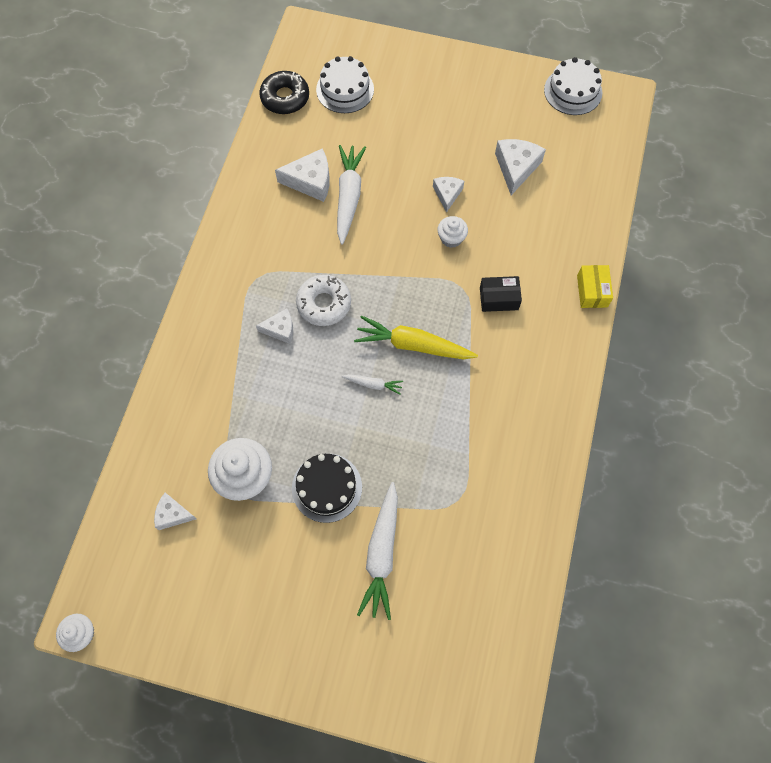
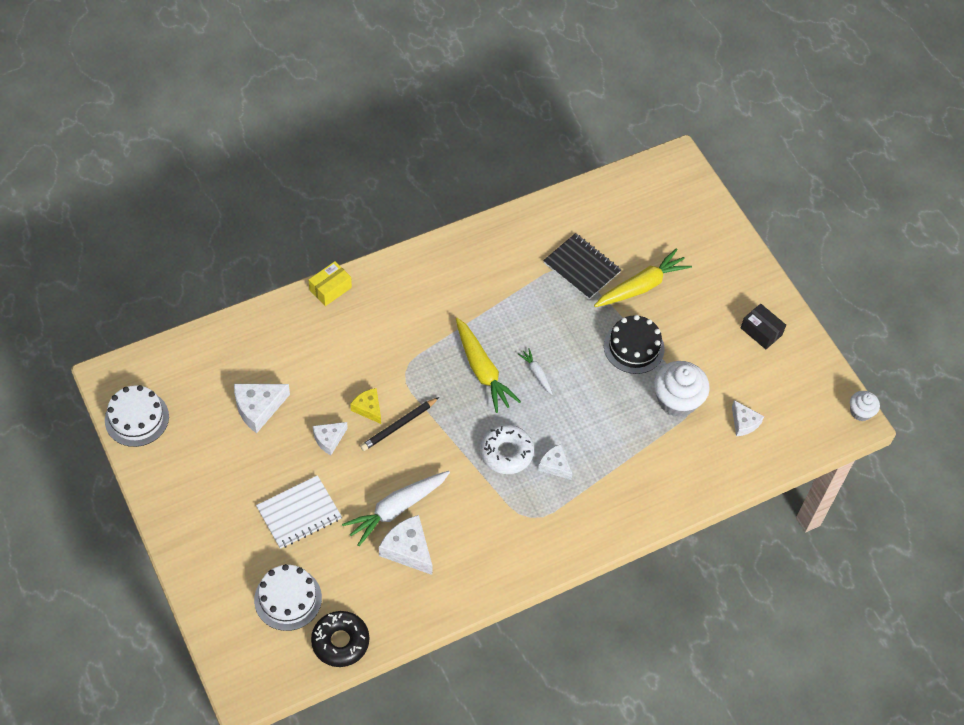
camera: 135 degrees left, 10 degrees down
(381, 554) = (641, 286): white carrot -> yellow carrot
(403, 136) = (299, 513): none -> white notebook
(417, 247) = (398, 426): none -> black pencil
(447, 516) = (581, 268): none -> black notebook
(451, 238) = (368, 408): white cupcake -> yellow cheese
(498, 298) = (392, 342): black box -> black box (761, 331)

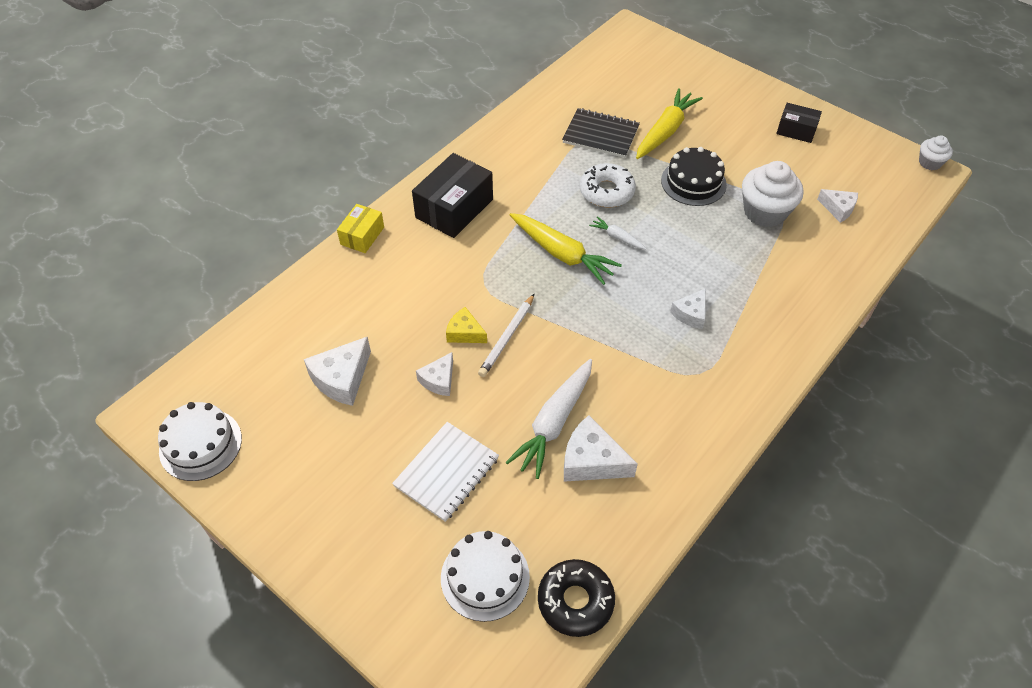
camera: 20 degrees left, 5 degrees down
(398, 426) = (507, 337): black pencil -> white pencil
(417, 292) = (454, 208): none -> black box
(506, 453) = (634, 321): white donut -> white donut (606, 191)
(555, 465) = (690, 314): white cheese -> white cheese turned 75 degrees counterclockwise

